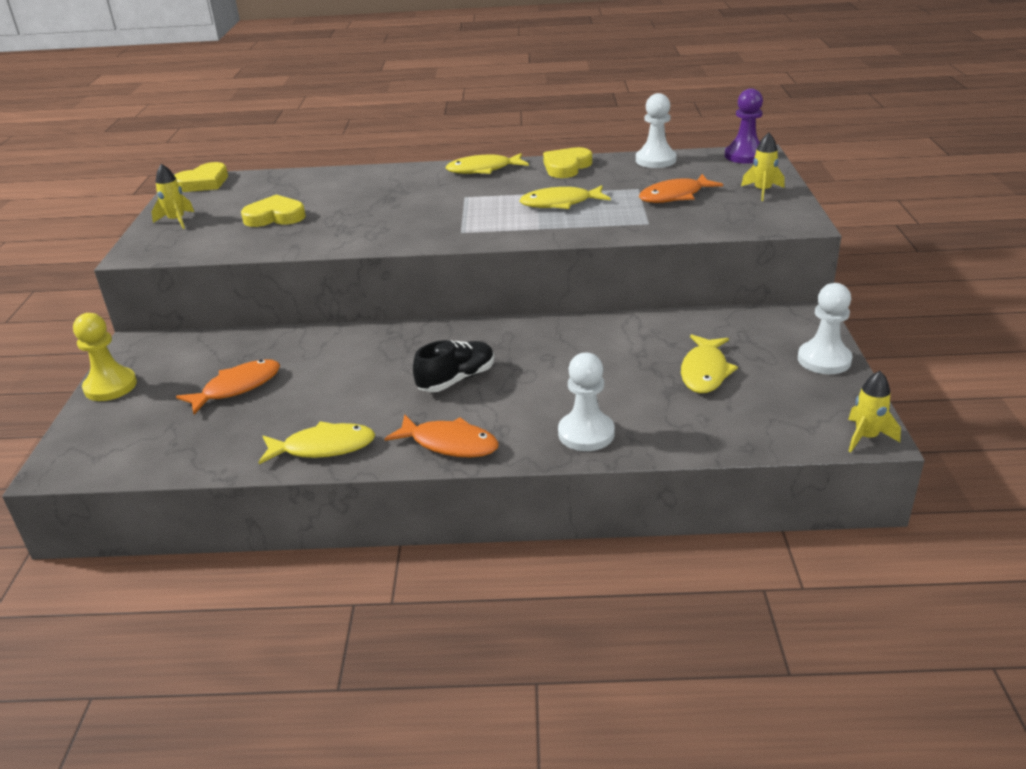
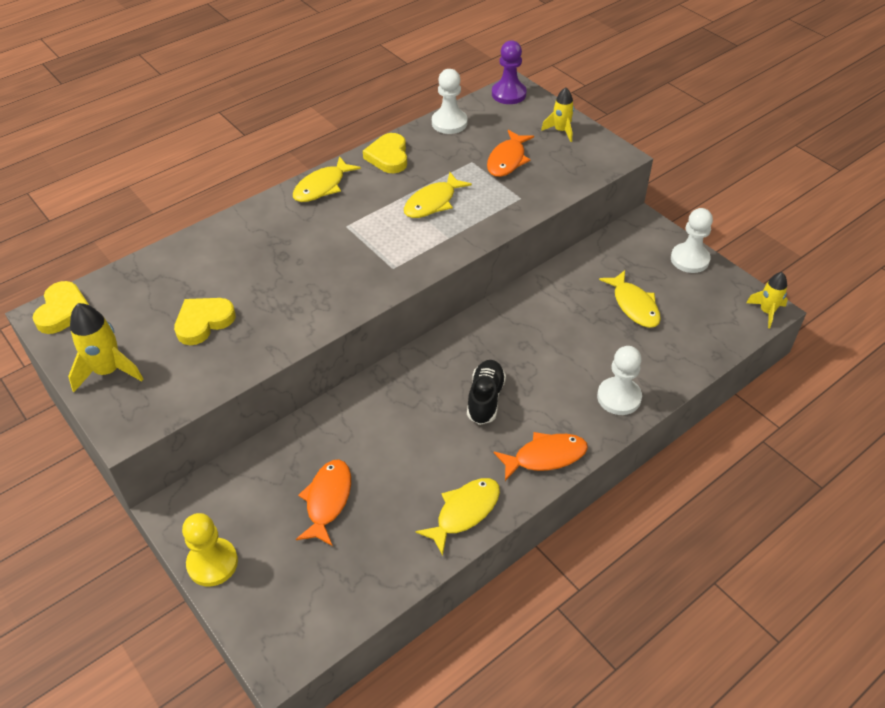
camera: 40 degrees left, 15 degrees up
(177, 221) = (108, 371): yellow rocket -> yellow rocket, size x1.52

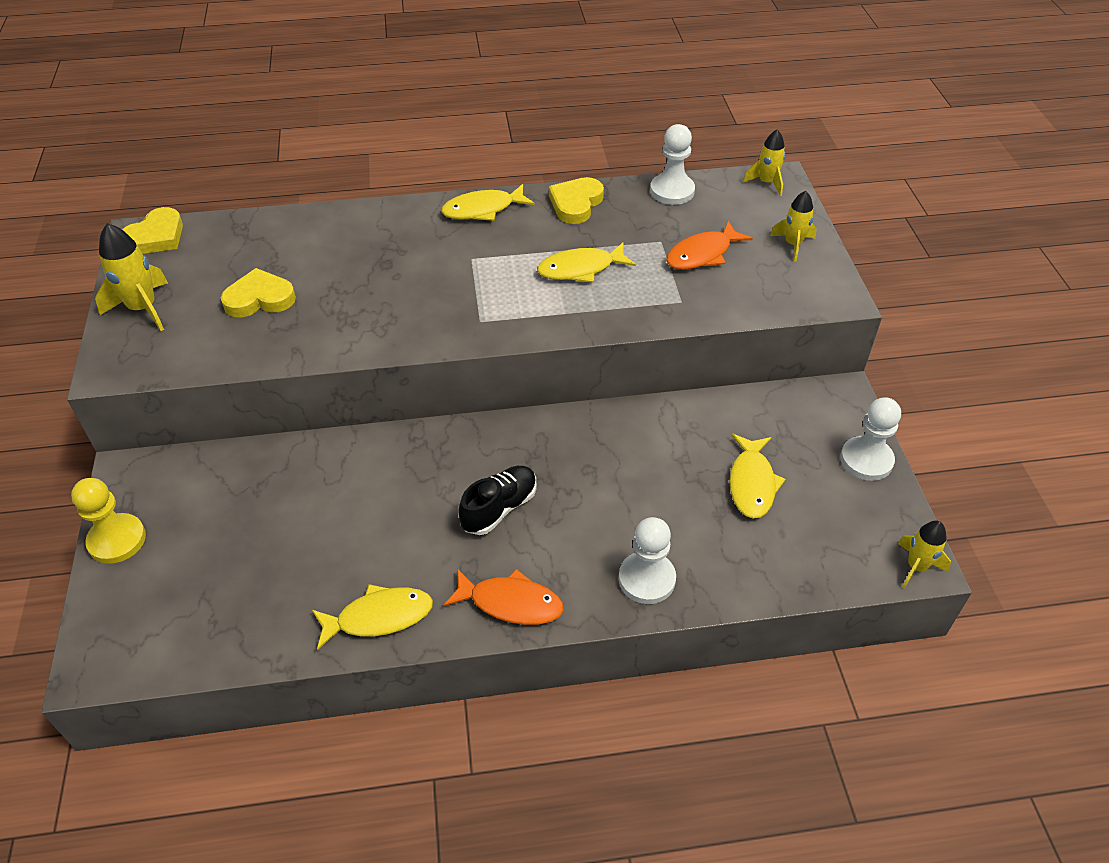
camera: 30 degrees right, 0 degrees up
(327, 500) = (263, 534): orange fish -> none
(508, 94) = (766, 183): purple pawn -> yellow rocket

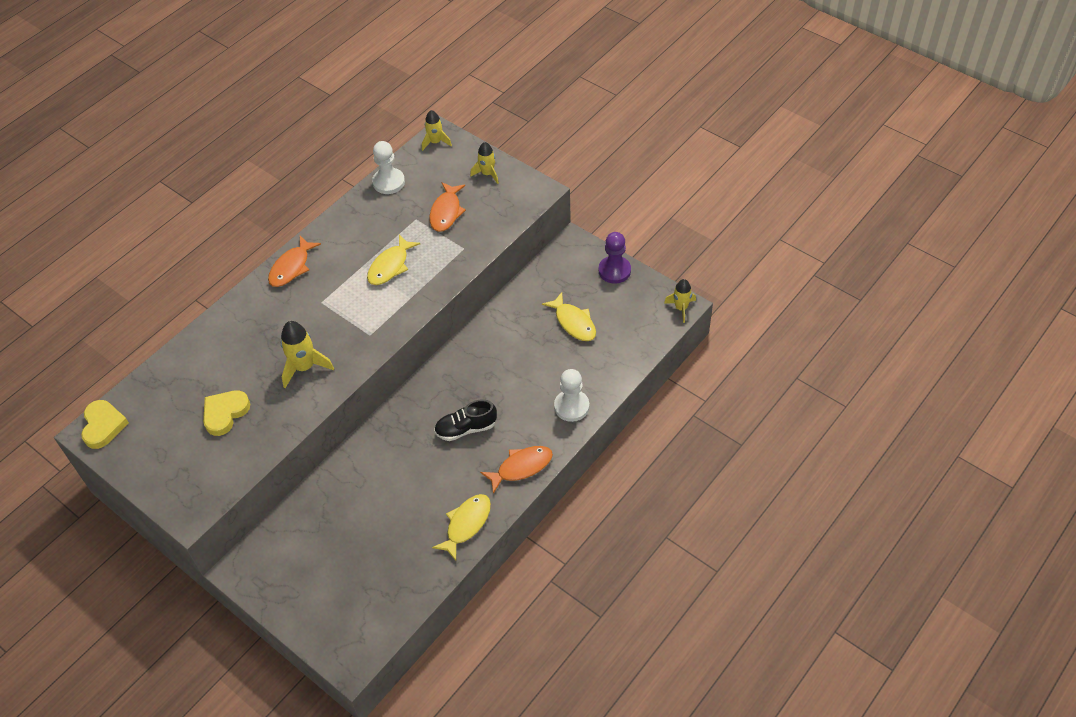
camera: 40 degrees left, 5 degrees up
(117, 540) = (281, 603): yellow pawn -> none
(143, 308) = (159, 470): yellow rocket -> yellow rocket (304, 367)
(483, 209) = (291, 267): yellow fish -> orange fish
(499, 508) = (466, 428): black shoe -> black shoe turned 105 degrees counterclockwise
(576, 203) = (342, 227): yellow heart -> none
(866, 460) = (614, 271): white pawn -> purple pawn

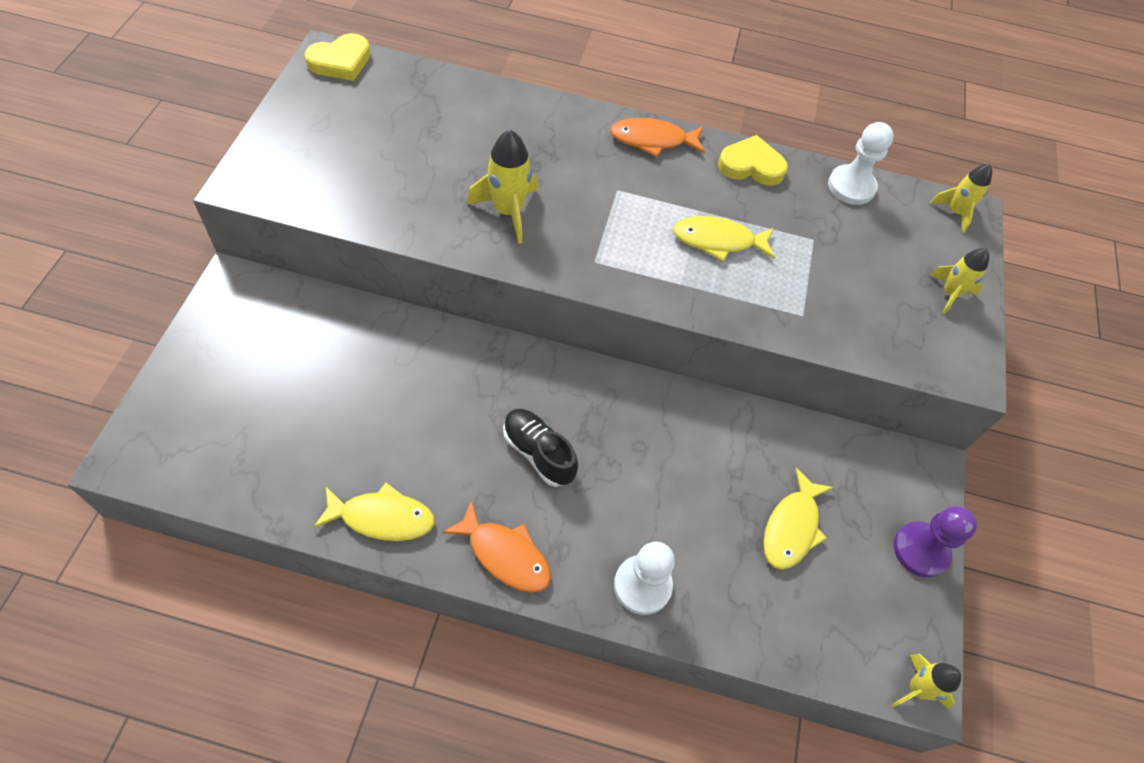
camera: 55 degrees right, 5 degrees up
(225, 413) = (403, 160): yellow heart -> yellow heart (751, 165)
(446, 212) = (849, 270): orange fish -> none

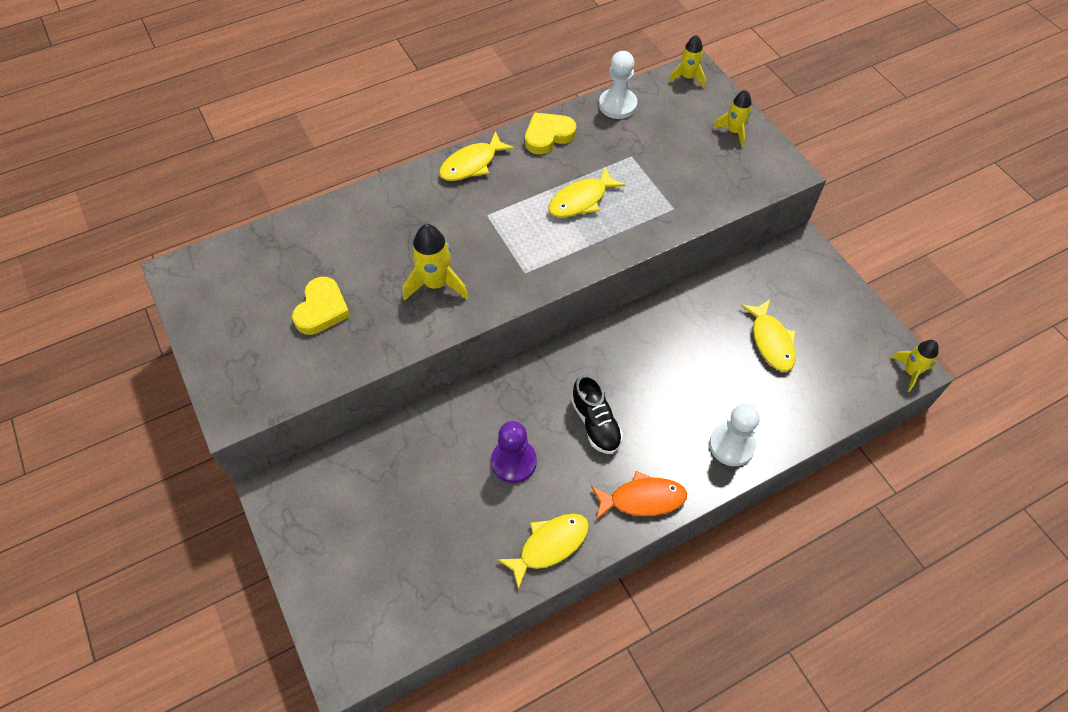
camera: 35 degrees left, 0 degrees up
(340, 61) = (195, 270): yellow heart -> yellow heart (322, 309)
(538, 453) = (595, 423): black shoe -> black shoe turned 120 degrees counterclockwise
(652, 140) = (472, 164): orange fish -> yellow fish
(920, 550) = (842, 296): purple pawn -> purple pawn (514, 461)

